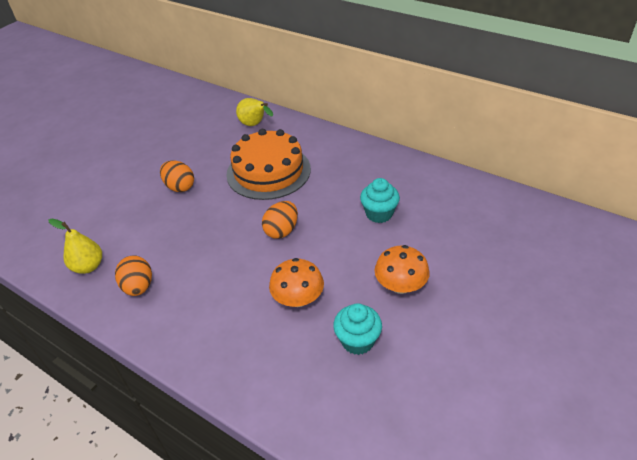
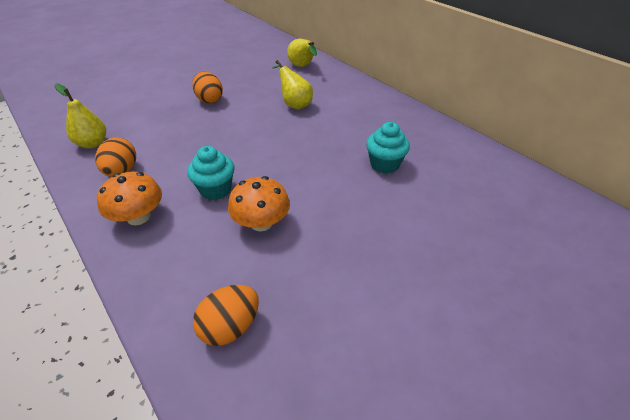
camera: 15 degrees right, 0 degrees up
(268, 171) = (294, 104): orange cake -> yellow pear
(282, 231) = (279, 156): orange egg -> orange egg (230, 327)
(357, 341) = (301, 285): turquoise cupcake -> turquoise cupcake (215, 189)
(400, 285) = (376, 239): orange mushroom -> orange mushroom (138, 217)

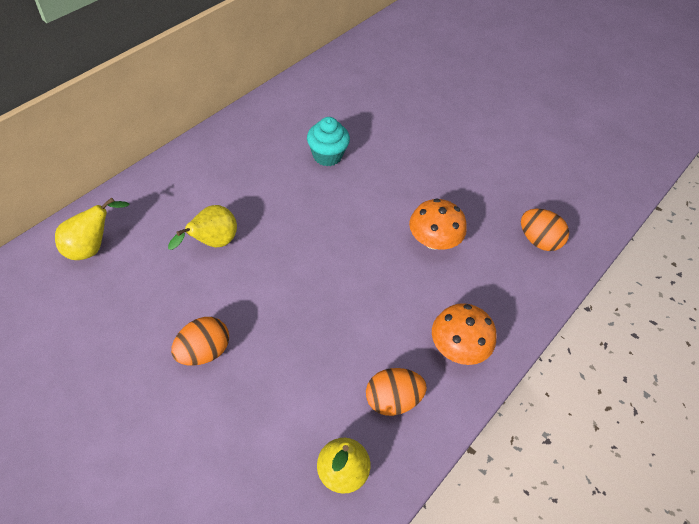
camera: 105 degrees left, 10 degrees up
(215, 189) = (399, 289): turquoise cupcake -> none

